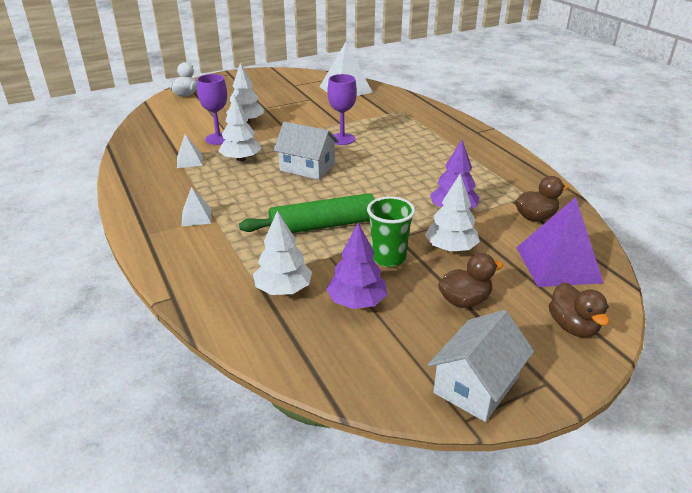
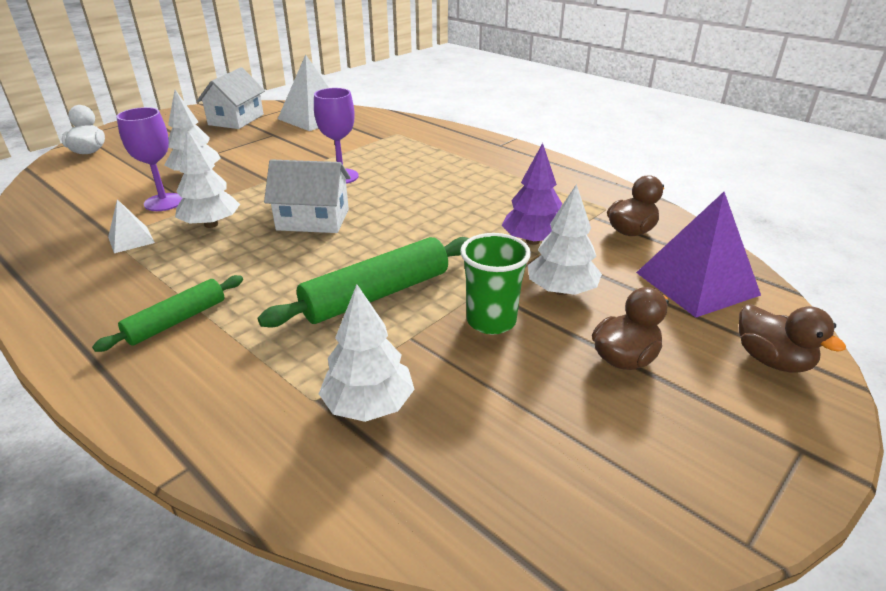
camera: 20 degrees left, 0 degrees up
(196, 217) = (177, 321): white pyramid -> green rolling pin
(357, 302) = (486, 397): purple tree -> none
(476, 385) = (723, 481): white house -> white house (236, 119)

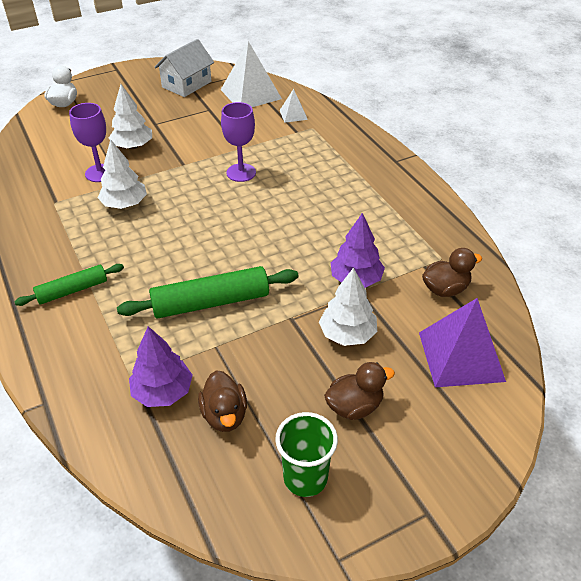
camera: 20 degrees right, 10 degrees up
(131, 240) = (66, 207): white pyramid -> white pyramid (293, 114)
(313, 219) = (199, 216): white house -> none
(368, 405) = (163, 392): white tree -> purple tree
(491, 321) = (278, 348): green cup -> green cup (305, 478)
(771, 360) = (464, 440): brown duck -> brown duck (224, 415)

